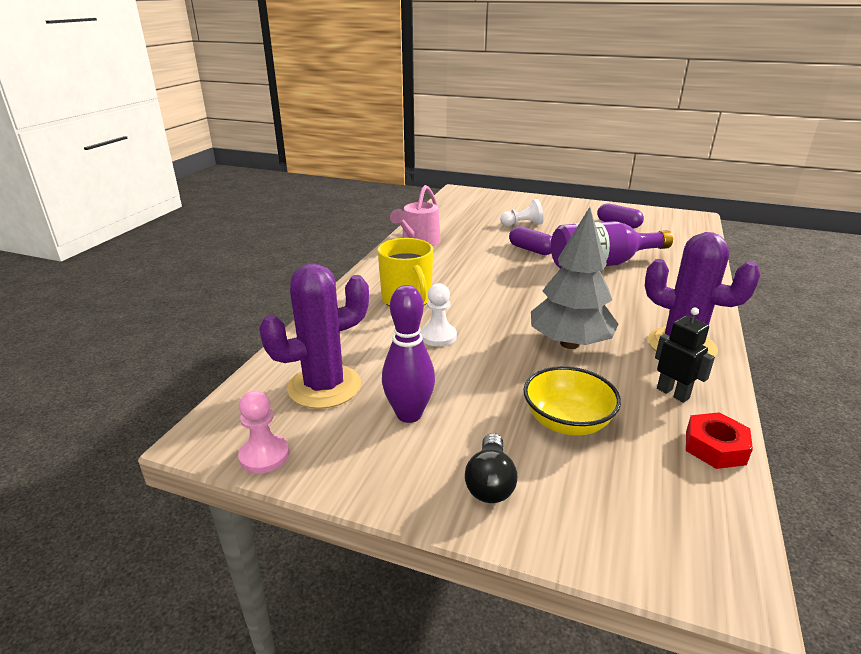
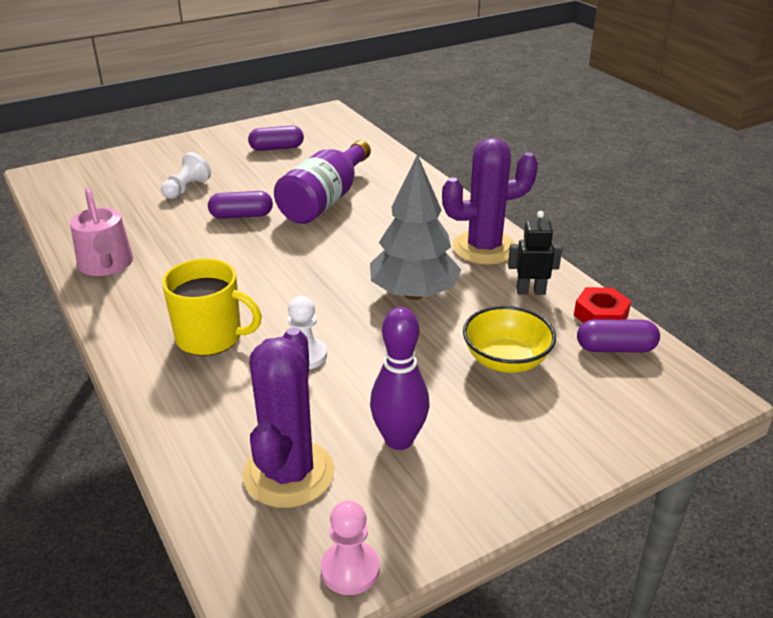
camera: 50 degrees left, 5 degrees up
(490, 482) = (530, 442): black light bulb -> none
(685, 478) = (615, 348): none -> purple capsule

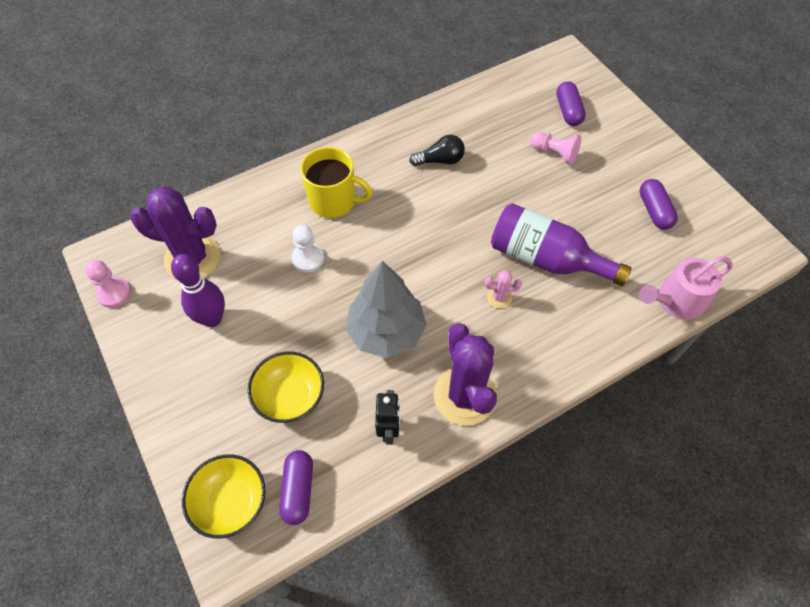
camera: 90 degrees right, 25 degrees up
(106, 265) = (427, 126): pink watering can -> pink watering can (676, 301)
(169, 257) = (440, 160): none -> black light bulb
(186, 189) = (555, 153): white pawn -> pink pawn
(211, 337) = (333, 201): yellow mug -> yellow mug turned 90 degrees counterclockwise
(241, 216) = (510, 198): purple capsule -> purple capsule (568, 111)
(370, 226) = (499, 297): none -> pink cactus
(600, 315) = (348, 487): red nut -> none
(647, 398) = (231, 502): none -> yellow bowl

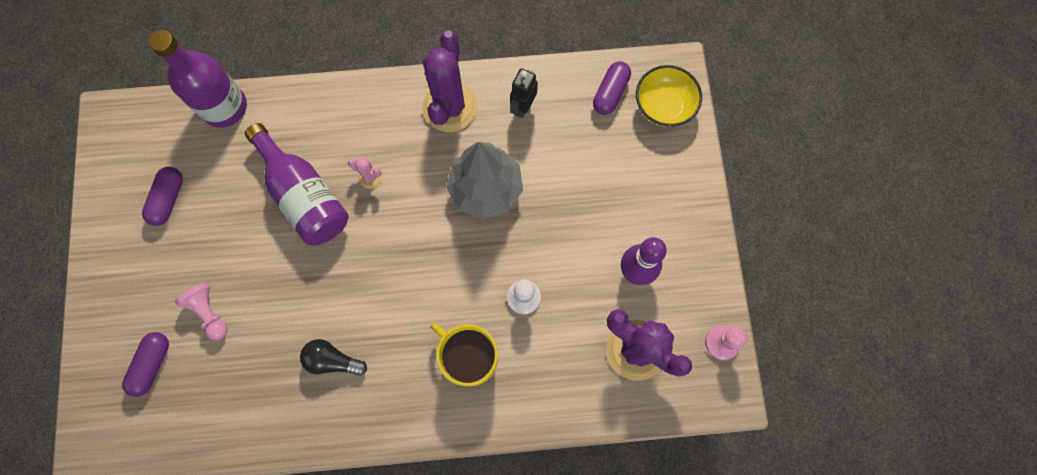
camera: 155 degrees left, 15 degrees up
(290, 396) = (590, 167): yellow bowl -> none
(676, 301) = (224, 107): pink watering can -> purple bottle

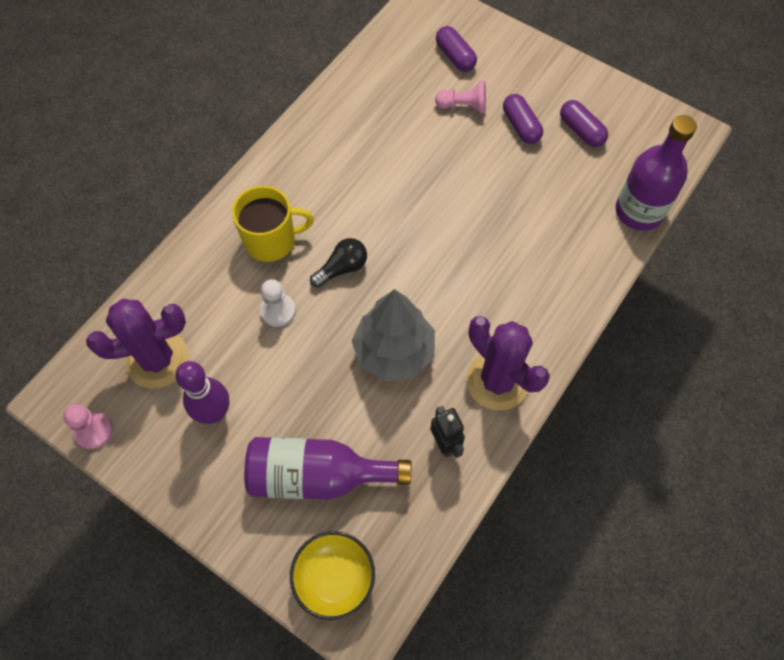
camera: 130 degrees right, 10 degrees down
(305, 196) = (506, 218): purple bottle -> purple bottle (317, 476)
(332, 360) = (356, 156): black light bulb -> black light bulb (342, 268)
(370, 177) = (482, 273): pink cactus -> none
(610, 93) = (391, 537): purple capsule -> purple capsule (521, 126)

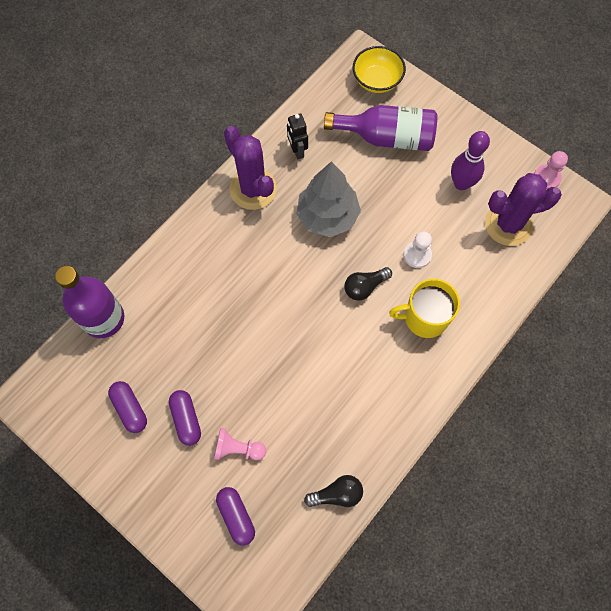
camera: 175 degrees left, 5 degrees up
(362, 79) = (337, 494): none -> black light bulb

